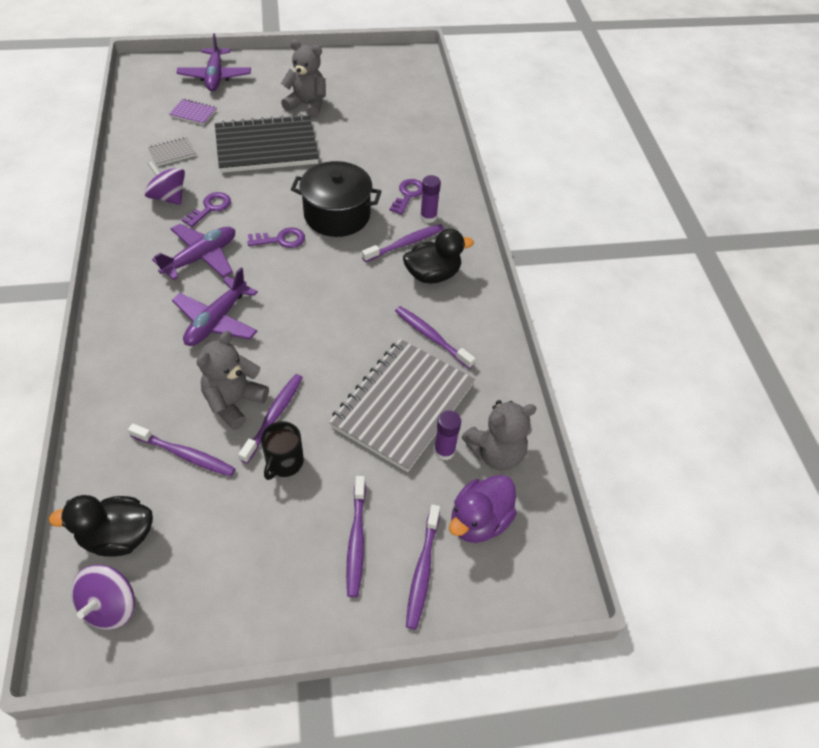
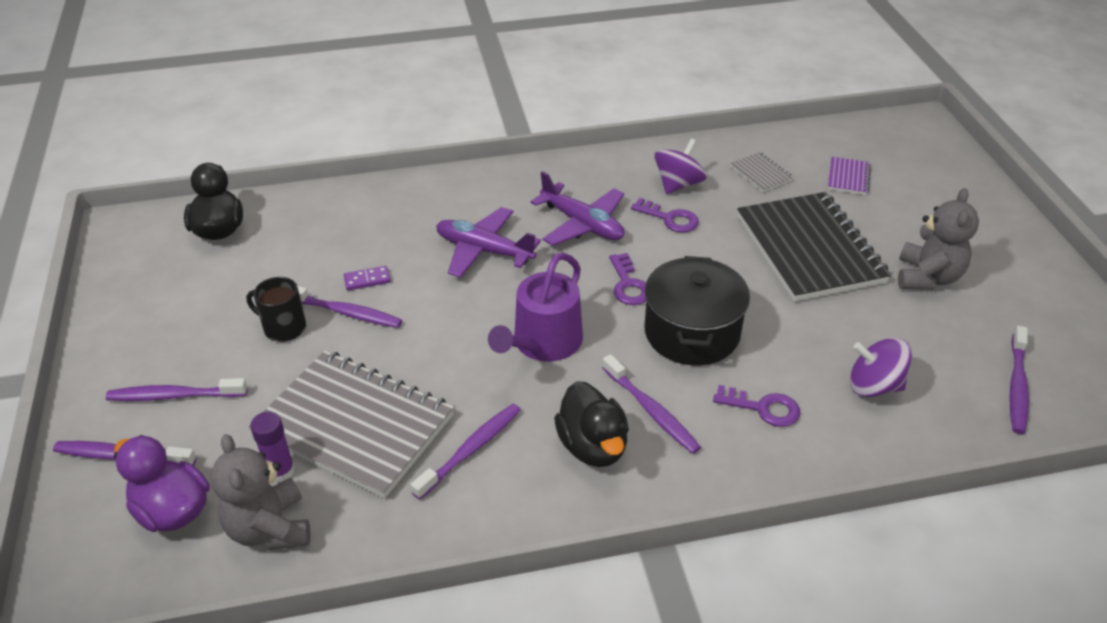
camera: 90 degrees right, 10 degrees down
(110, 606) = (151, 238): purple spinning top -> purple spinning top (874, 386)
(185, 454) = (303, 256): purple toothbrush -> purple toothbrush (1017, 386)
(215, 77) = (940, 183): purple plane -> none
(234, 402) = (367, 280): grey teddy bear -> purple domino
(333, 291) = (543, 343): none -> purple watering can
(428, 217) = (719, 435): purple glue stick -> none

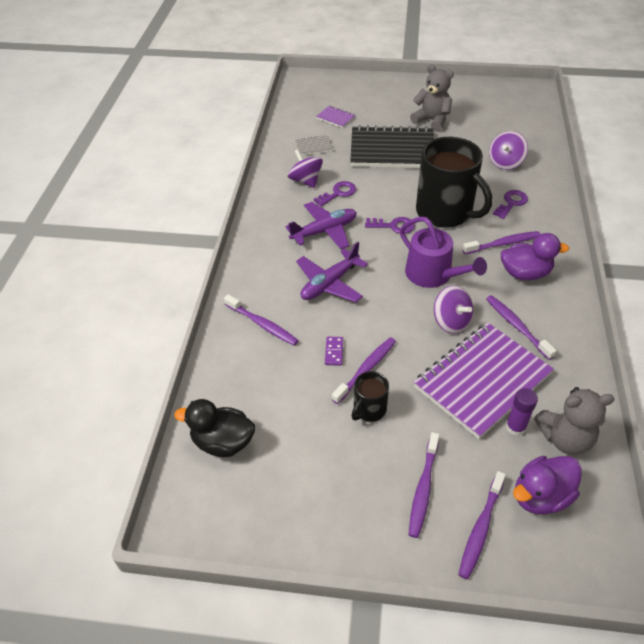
camera: 70 degrees left, 5 degrees up
(354, 425) = (482, 380): grey notebook -> purple notebook
(455, 377) = (451, 322): none -> purple spinning top
(593, 446) = (525, 273): black duck -> purple duck
(692, 332) = (445, 212): black pot -> black mug
(1017, 386) = (517, 122): purple toothbrush -> purple toothbrush (262, 324)

